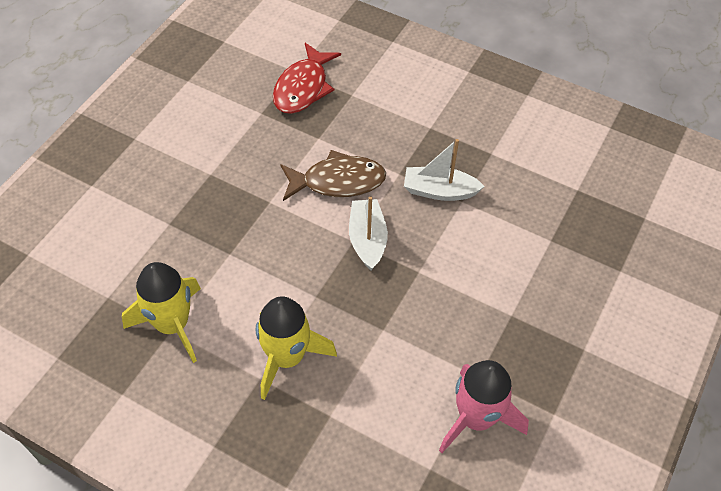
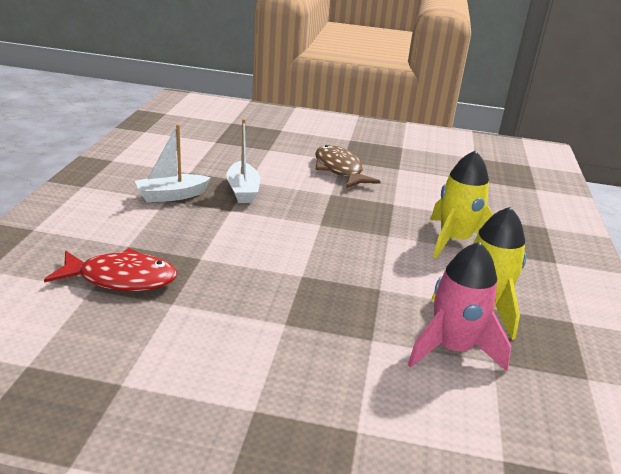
camera: 110 degrees left, 25 degrees down
(338, 181) = (256, 239): brown fish -> brown fish (339, 170)
(367, 239) = (314, 217): white boat -> white boat (171, 195)
(476, 418) = (429, 168): pink rocket -> pink rocket (452, 349)

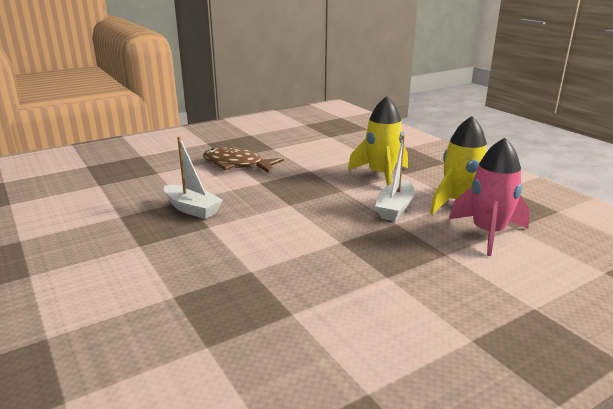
camera: 40 degrees left, 5 degrees down
(121, 278) = (218, 322): red fish -> none
(171, 195) = (138, 240): white boat -> white boat (394, 208)

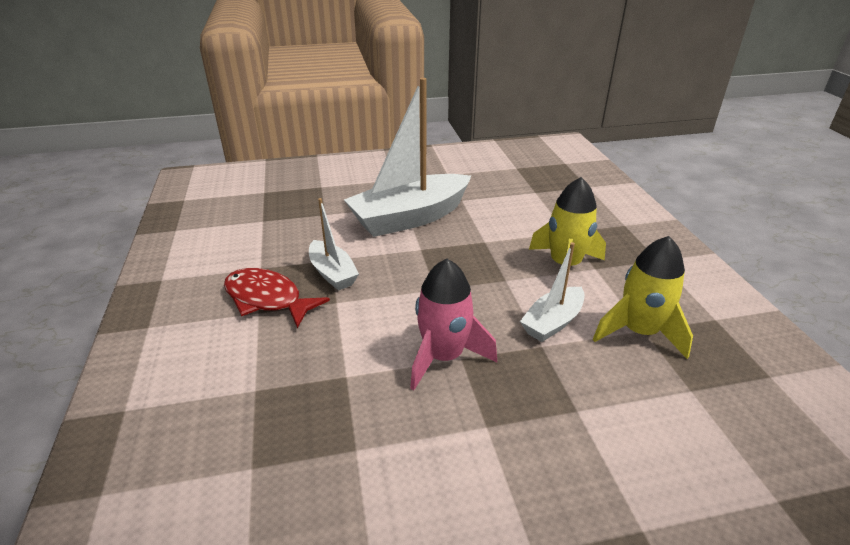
camera: 20 degrees right, 10 degrees up
(142, 235) = (267, 299): none -> red fish
(236, 165) = (409, 218): brown fish -> white boat
(488, 233) = (650, 390): pink rocket -> pink rocket (444, 357)

